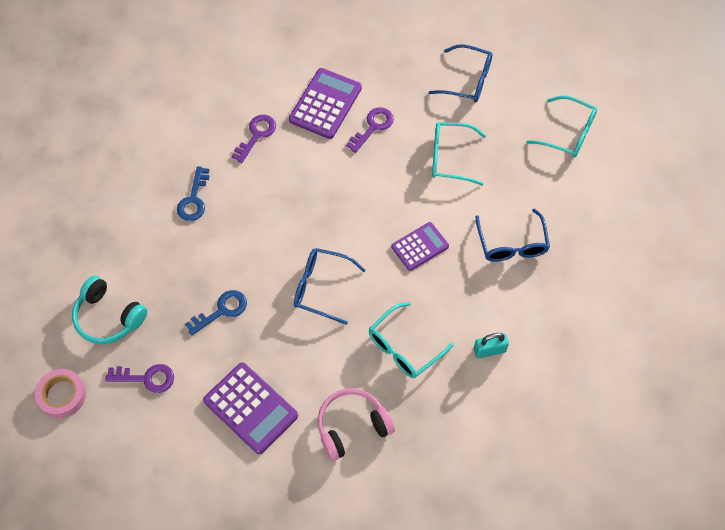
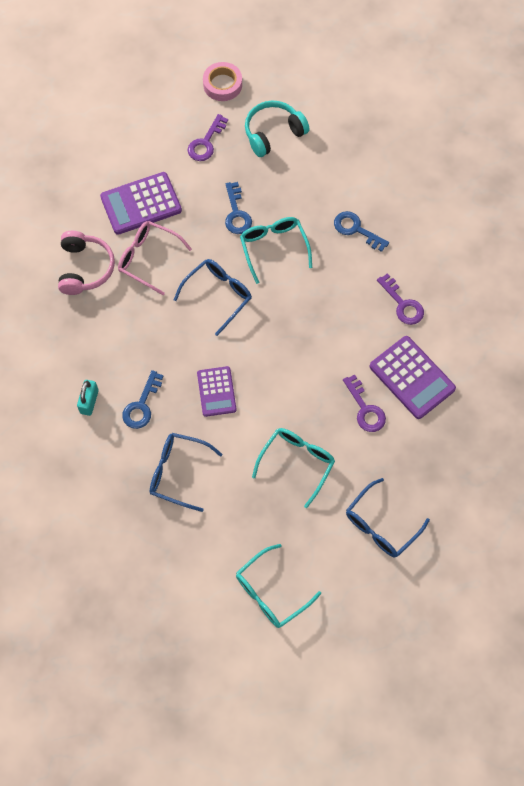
camera: 115 degrees right, 5 degrees up
(311, 370) = (148, 258): none -> pink glasses
(403, 348) = (129, 335): turquoise glasses -> turquoise glasses (273, 248)
(467, 303) = (141, 405): none -> blue key

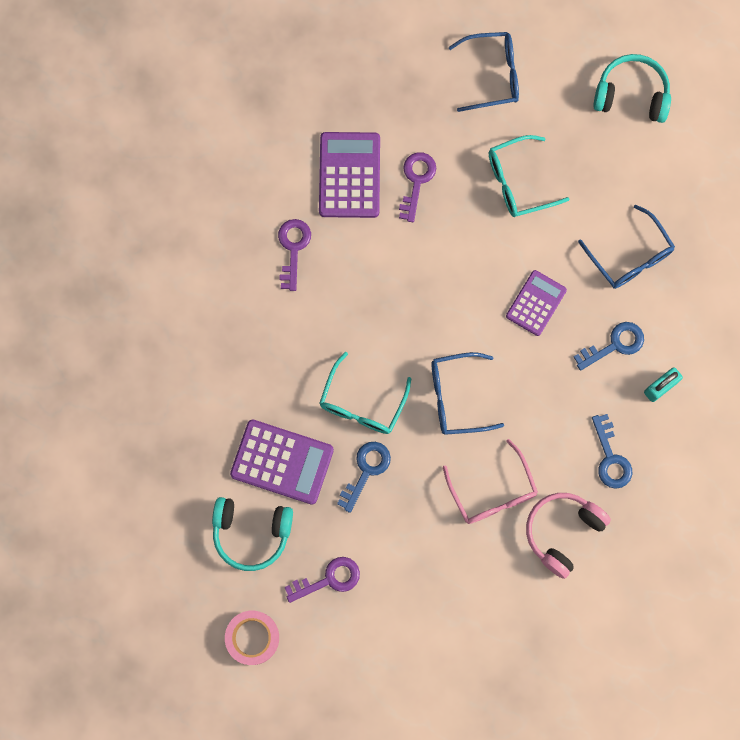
camera: 140 degrees left, 10 degrees up
(141, 204) = (452, 560): purple calculator -> purple calculator (282, 462)
(271, 592) = (631, 95): turquoise glasses -> turquoise headphones
(356, 229) = (266, 357): blue key -> blue key (610, 458)

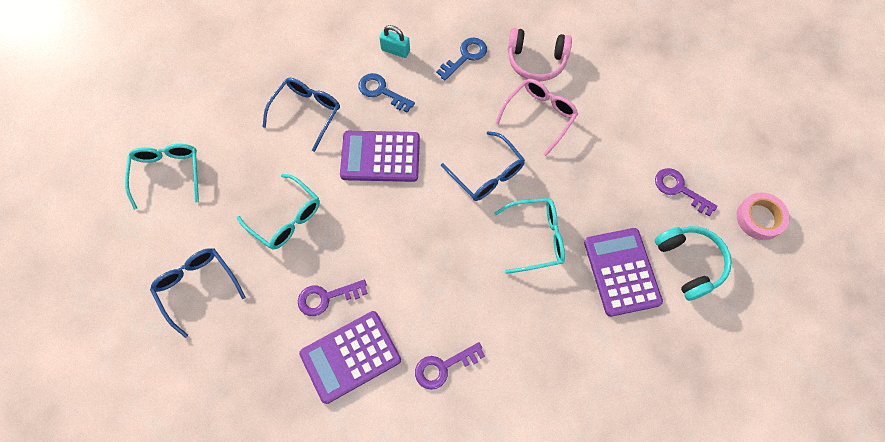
camera: 120 degrees left, 10 degrees down
(366, 471) = (584, 207): blue key -> none
(536, 303) = (380, 157): purple calculator -> purple calculator, size x1.55
(631, 95) = (168, 173): turquoise headphones -> turquoise glasses

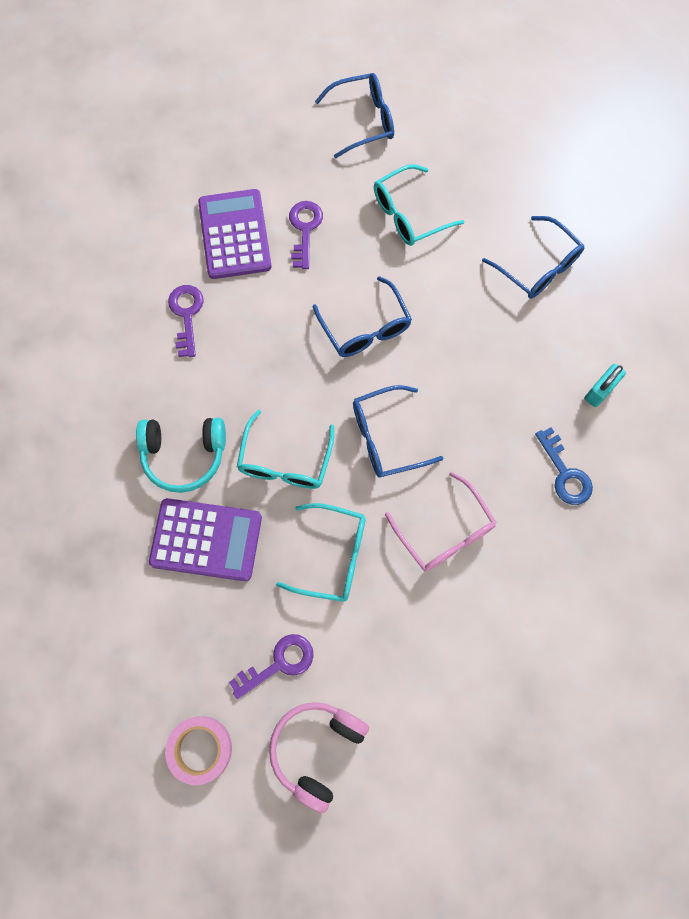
camera: 110 degrees right, 5 degrees up
(168, 173) = (504, 118): turquoise glasses -> turquoise glasses (333, 556)
(380, 157) = (451, 328): purple calculator -> none
(381, 91) = (542, 356): blue key -> none
(403, 217) = (365, 328): none -> blue glasses
(536, 61) = (530, 563): pink headphones -> pink headphones (317, 749)
(689, 263) = (182, 625): turquoise headphones -> turquoise headphones (184, 455)

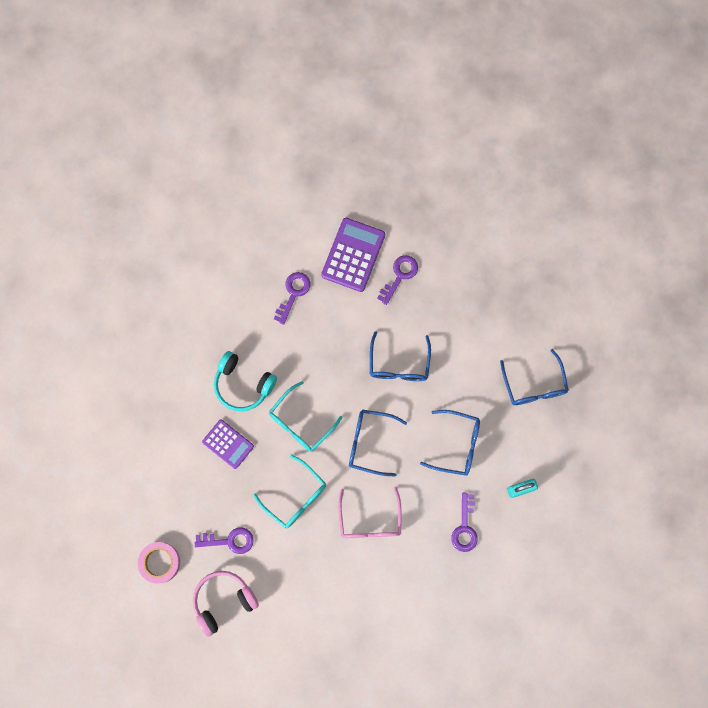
camera: 30 degrees right, 5 degrees up
(206, 539) = (228, 444): purple calculator -> purple calculator, size x0.65
(363, 120) = (483, 218): blue glasses -> blue glasses (457, 445)
(408, 214) = (472, 302): turquoise glasses -> none
(565, 473) = (465, 527): blue key -> purple key

